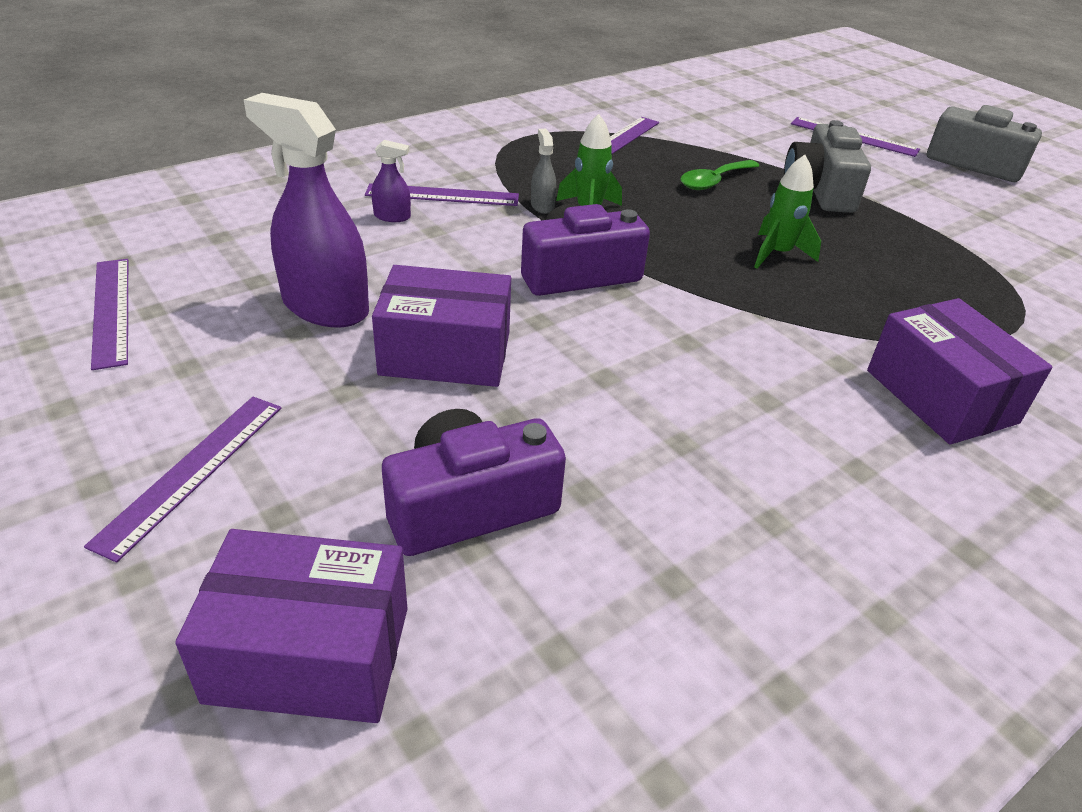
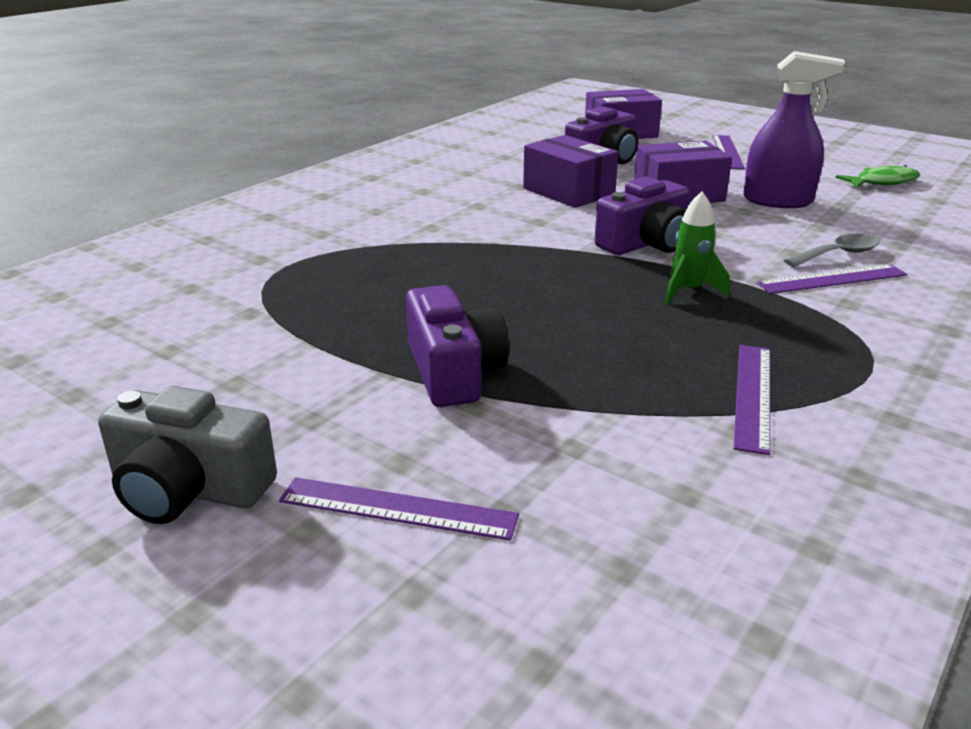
camera: 165 degrees right, 10 degrees down
(111, 310) = (882, 182): purple ruler -> green fish
(392, 216) = (838, 254): purple spray bottle -> grey spoon
(542, 206) = (735, 288): grey spray bottle -> none
(714, 181) = (588, 355): green spoon -> none
(777, 254) = (490, 287): green rocket -> none
(820, 190) = (454, 371): grey camera -> purple camera
(940, 396) = (365, 222): purple box -> purple box (568, 191)

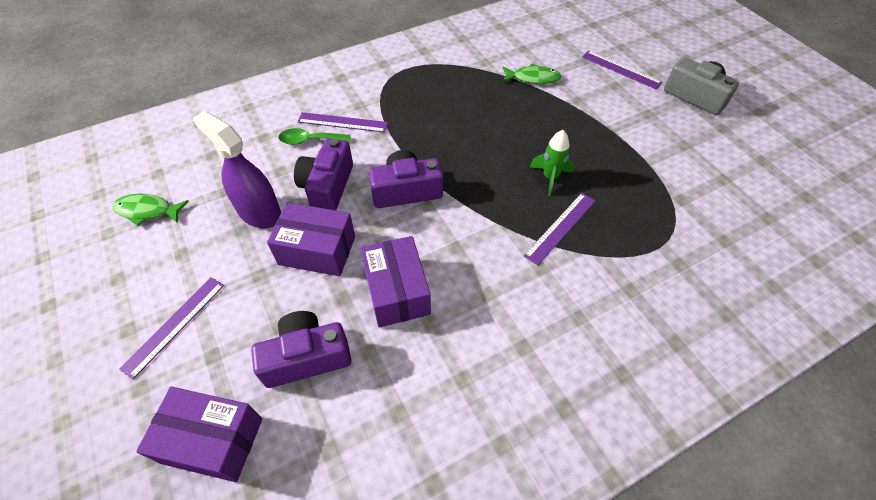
camera: 155 degrees left, 25 degrees up
(454, 371) = (579, 121): purple camera -> purple camera (327, 186)
(600, 425) = (533, 78): none -> green fish
(688, 291) = (427, 138): green rocket -> green rocket (550, 178)
(752, 395) = (463, 73): purple ruler -> purple ruler (561, 227)
(838, 254) = (310, 140): grey spoon -> green spoon

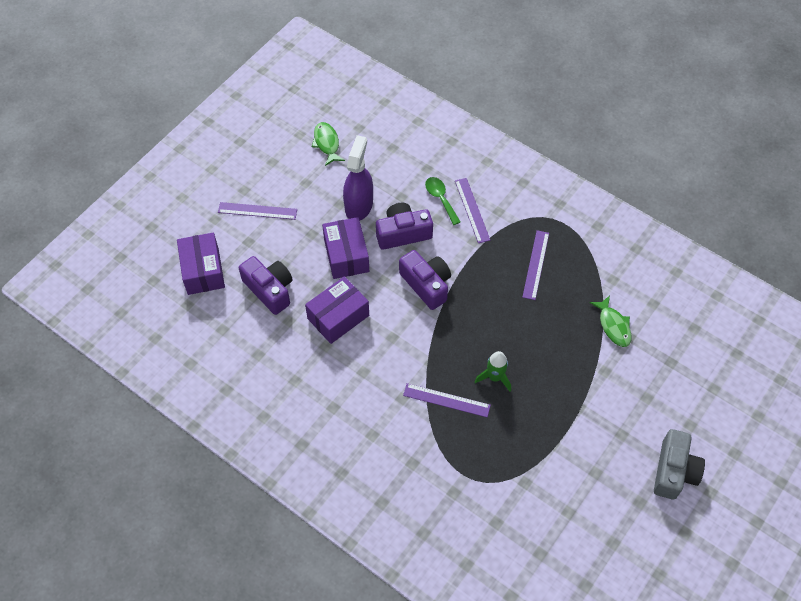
camera: 65 degrees right, 5 degrees up
(620, 69) = (674, 396): purple ruler -> purple ruler (535, 264)

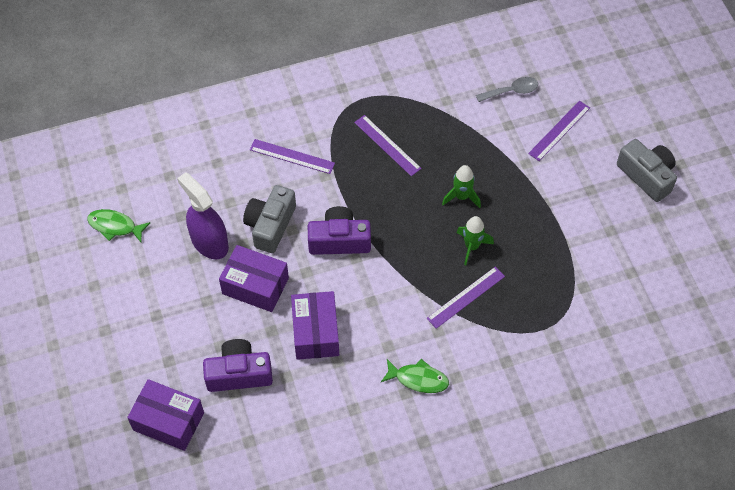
camera: 55 degrees left, 0 degrees up
(257, 211) = (140, 332): purple ruler -> purple ruler (559, 130)
(403, 233) = (270, 225): purple camera -> grey camera
(440, 199) = (259, 173): green spoon -> none
(534, 343) = (461, 196): none -> green rocket
(613, 326) = (489, 129): green fish -> green fish (418, 379)
(664, 320) = (511, 91): none -> grey spoon

